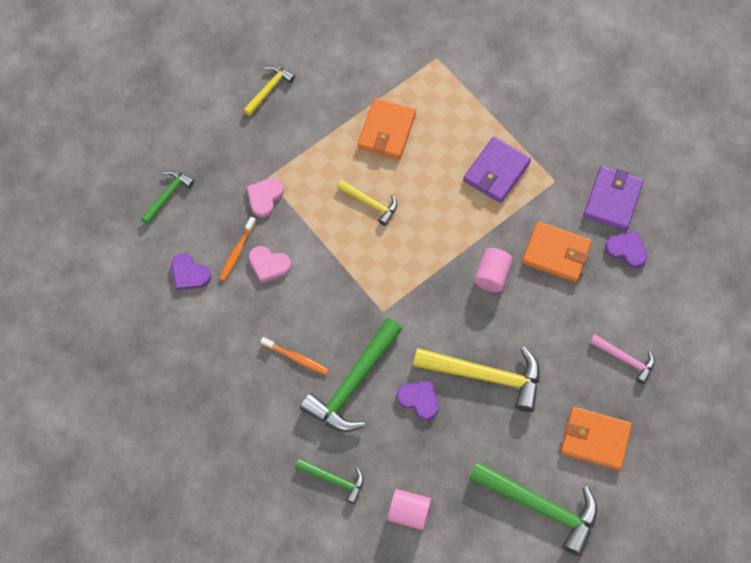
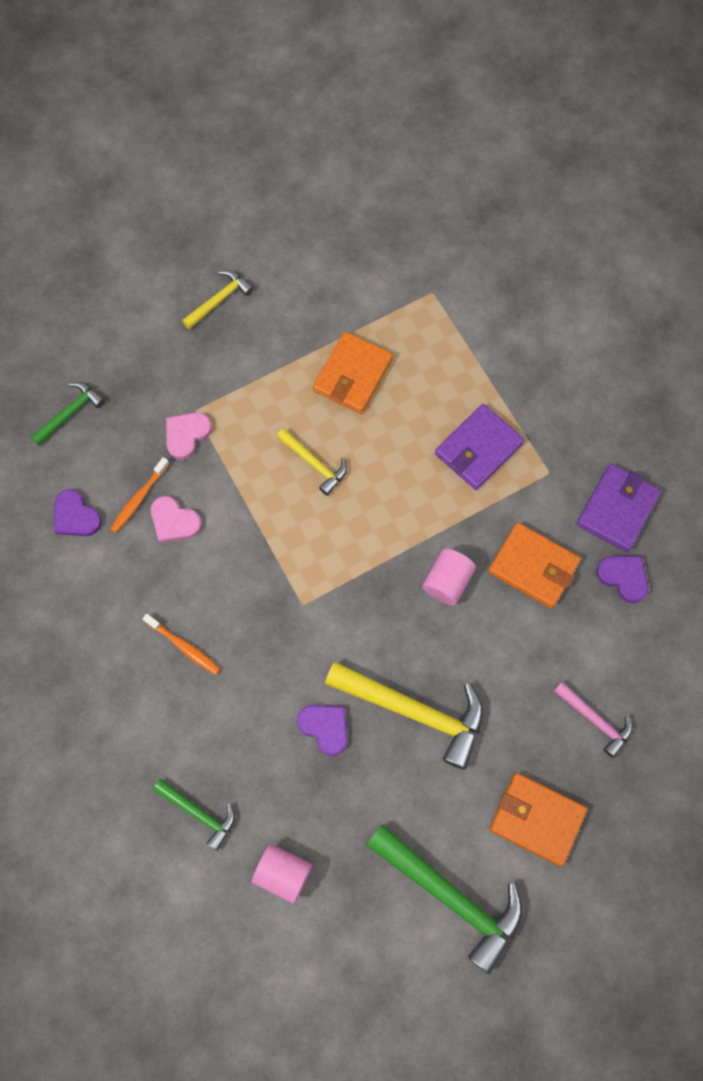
camera: 10 degrees right, 5 degrees up
(353, 384) = (247, 692): green hammer -> none

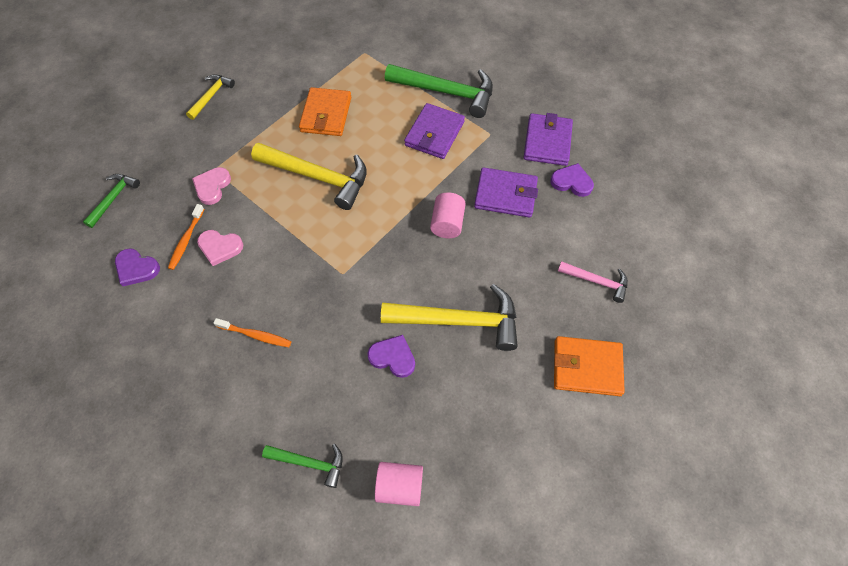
camera: 20 degrees left, 10 degrees down
(314, 464) = (318, 177): yellow hammer -> yellow hammer, size x1.87
(450, 896) = (546, 452): green hammer -> green hammer (446, 92)
(533, 567) = (505, 195): orange wallet -> purple wallet

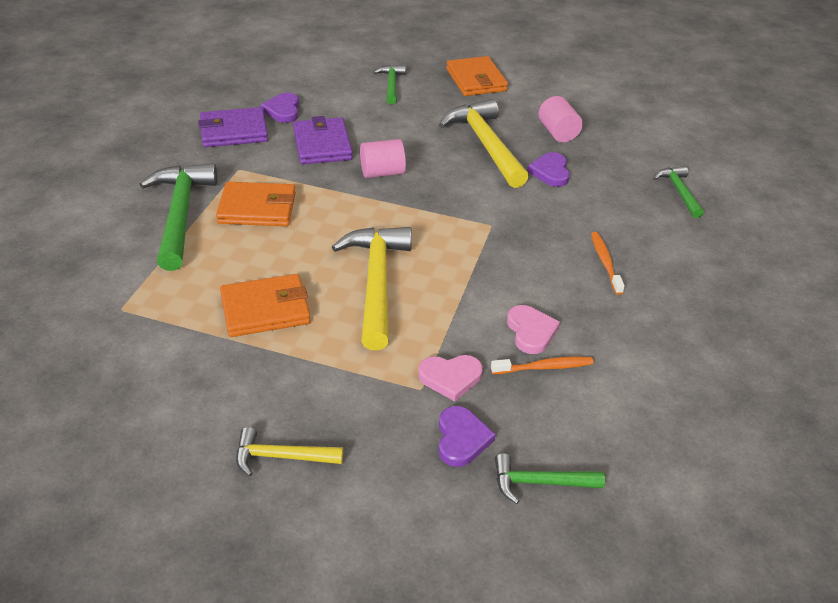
camera: 115 degrees left, 20 degrees down
(136, 268) = (616, 397): purple heart -> purple heart (461, 439)
(399, 486) = (648, 144): pink cylinder -> pink cylinder (557, 133)
(434, 133) = (257, 208): purple wallet -> orange wallet
(596, 281) = (391, 85): pink hammer -> green hammer

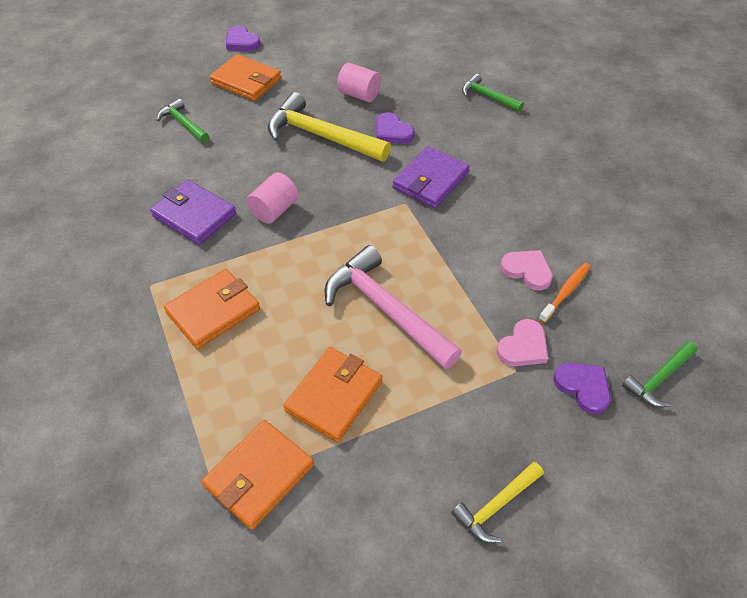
camera: 40 degrees left, 10 degrees up
(157, 319) = (259, 475): none -> orange wallet
(180, 214) = (152, 364): green hammer -> none
(234, 131) = (98, 251): purple wallet -> purple wallet (430, 180)
(283, 110) = (118, 203): purple heart -> purple heart (241, 42)
(376, 283) = (386, 310): yellow hammer -> pink hammer
(605, 262) = (508, 183): orange toothbrush -> none

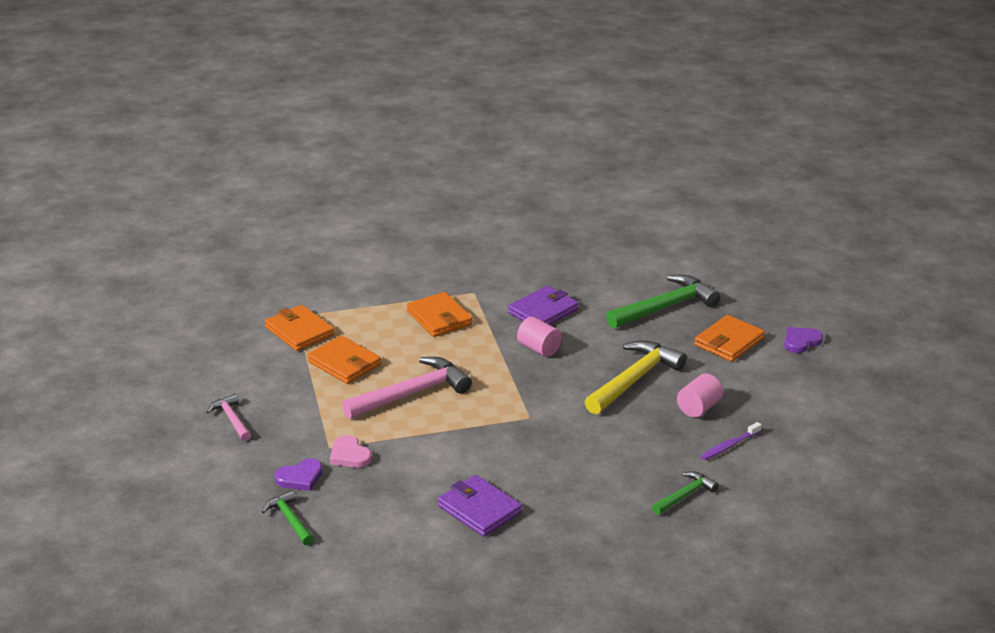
camera: 100 degrees right, 20 degrees down
(183, 123) = (665, 307): green hammer -> green hammer, size x1.87
(392, 132) = (634, 422): purple heart -> none
(411, 76) = (729, 446): none -> purple toothbrush
(430, 180) = (556, 436): purple wallet -> purple wallet (479, 509)
(496, 506) = (231, 419): yellow hammer -> pink hammer
(527, 271) = (426, 473): pink heart -> none
(565, 292) = (395, 490): orange toothbrush -> none

